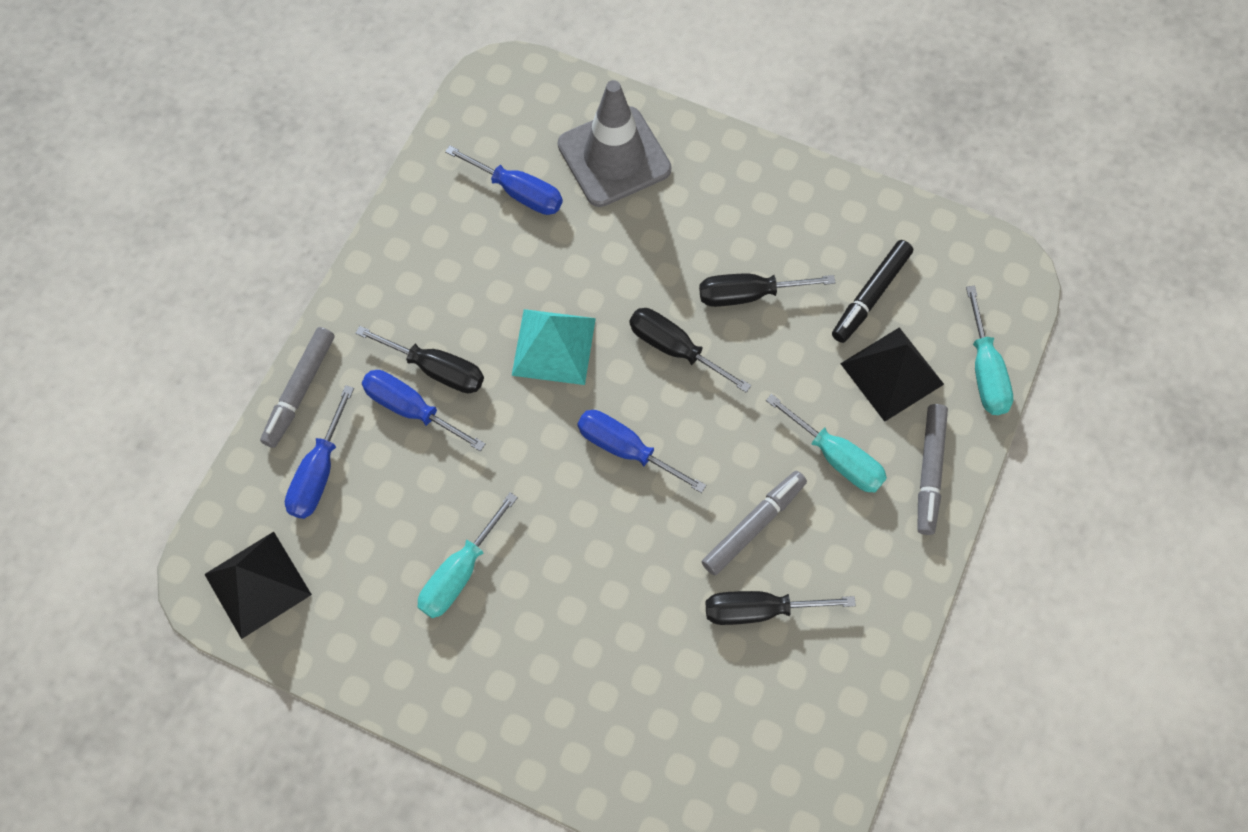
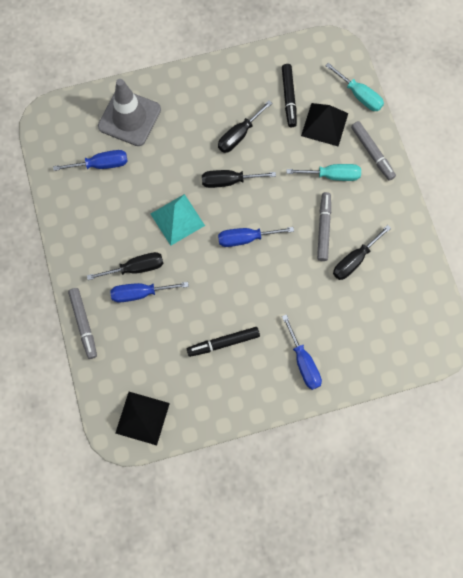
camera: 40 degrees left, 5 degrees up
(319, 472) = (125, 351): blue screwdriver -> blue screwdriver (303, 362)
(460, 572) = (223, 343): turquoise screwdriver -> black marker

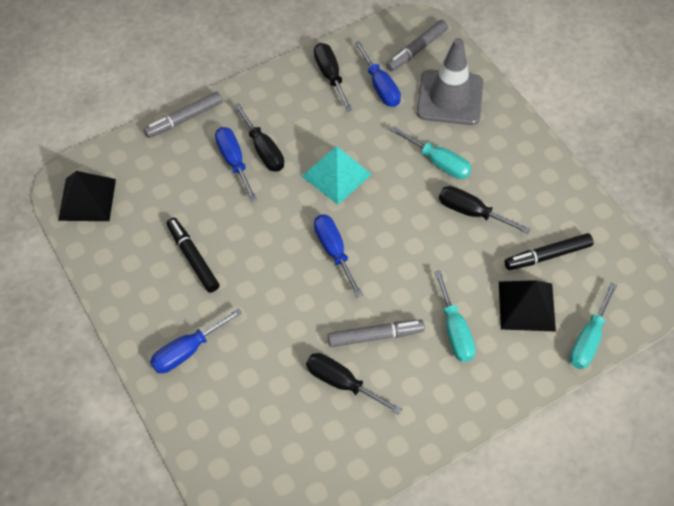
camera: 75 degrees right, 15 degrees down
(188, 144) = (438, 162): none -> turquoise screwdriver
(229, 181) = (404, 216): black screwdriver -> black screwdriver (330, 76)
(372, 153) = (507, 374): grey marker -> grey marker (416, 50)

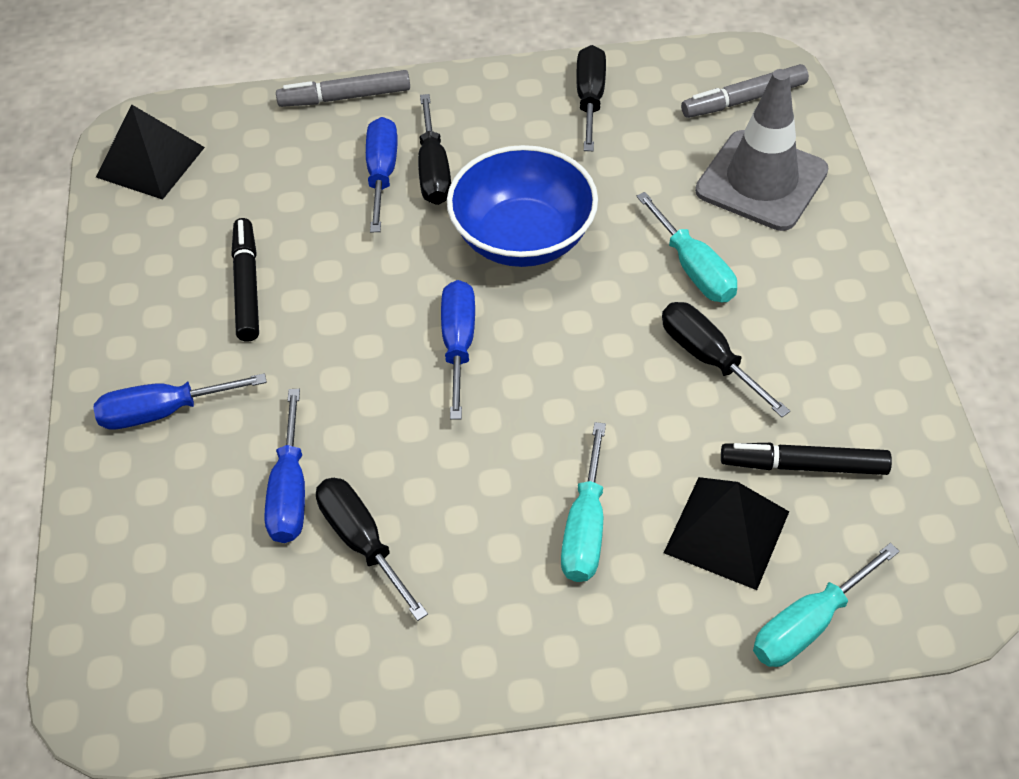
camera: 25 degrees right, 5 degrees down
(336, 175) = (523, 237): turquoise pyramid -> blue bowl
(375, 336) = (453, 491): grey marker -> none
(380, 86) = (659, 134): blue screwdriver -> blue screwdriver (290, 491)

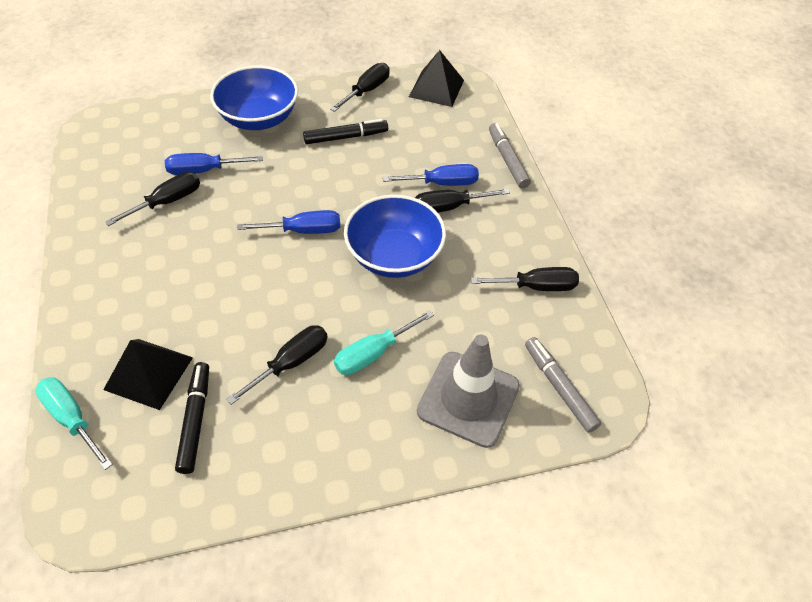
camera: 80 degrees right, 0 degrees up
(129, 253) = (367, 91): none -> black screwdriver
(163, 411) = (259, 118): blue screwdriver -> blue bowl
(585, 528) = (162, 299): turquoise screwdriver -> none

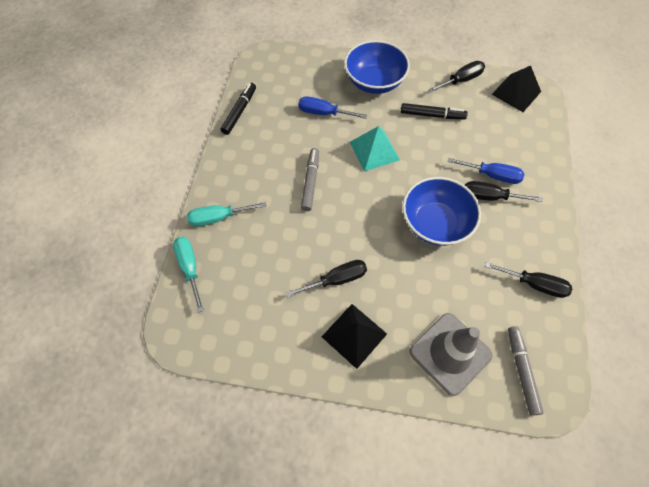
camera: 25 degrees right, 10 degrees up
(148, 373) = (244, 253): black pyramid -> black pyramid (354, 335)
(167, 202) = (292, 130): black screwdriver -> none
(195, 420) = (263, 297): black marker -> black marker (239, 111)
(287, 196) = (374, 150): none -> turquoise pyramid
(303, 230) = (377, 182): blue screwdriver -> none
(373, 353) = (394, 293): turquoise screwdriver -> turquoise screwdriver (219, 217)
(507, 160) = (551, 171): grey marker -> grey marker (310, 182)

